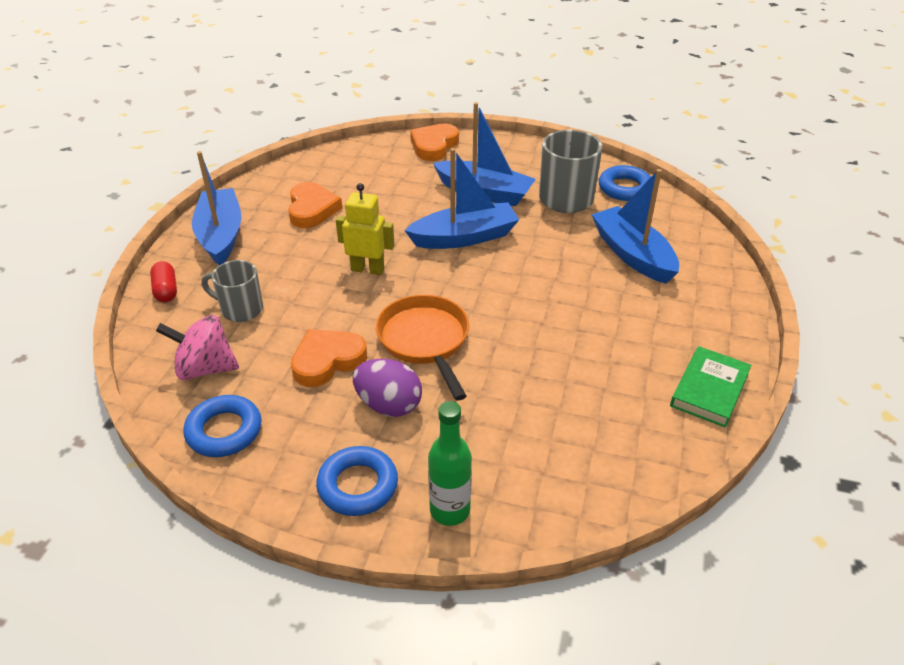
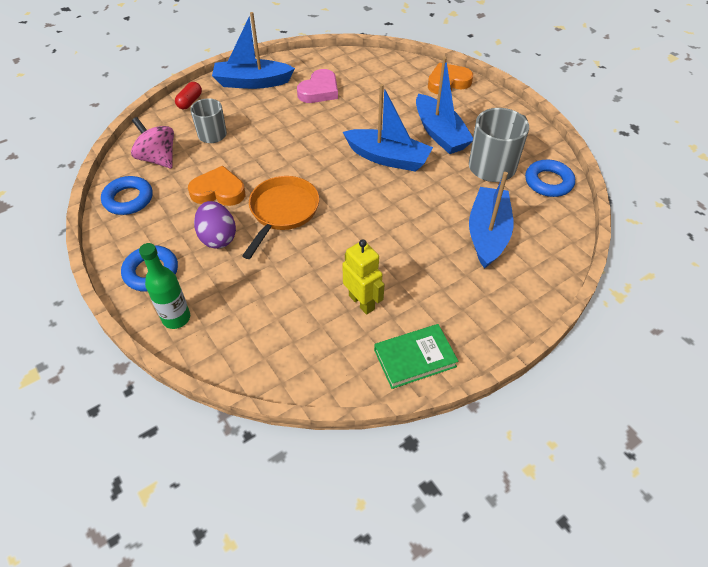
camera: 40 degrees right, 10 degrees up
(221, 235) = (252, 82): blue boat -> blue boat turned 120 degrees counterclockwise
(312, 209) = (319, 91): orange heart -> pink heart
(367, 269) = (305, 147): yellow robot -> yellow robot (362, 302)

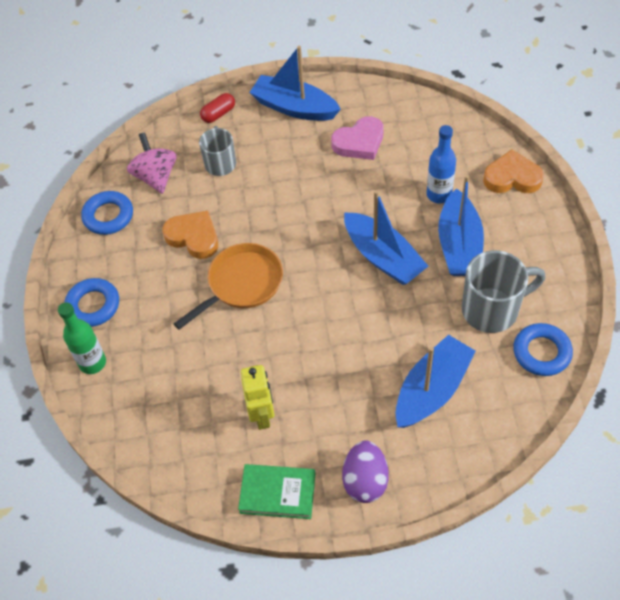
camera: 30 degrees right, 5 degrees up
(218, 238) = (167, 291): purple egg -> purple egg (365, 480)
(402, 107) = (439, 194): none -> blue bottle

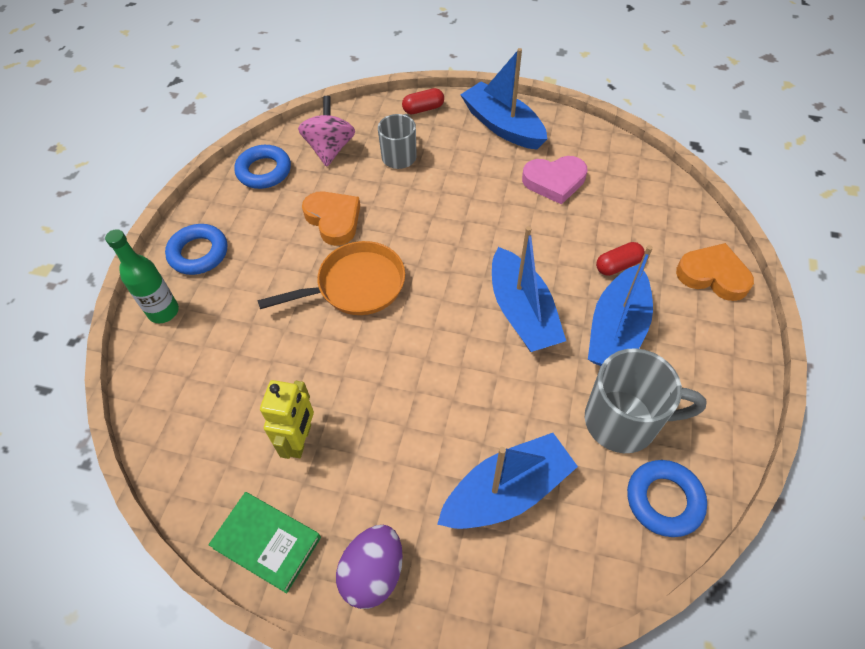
camera: 20 degrees right, 0 degrees up
(439, 194) = (618, 265): blue bottle -> red capsule

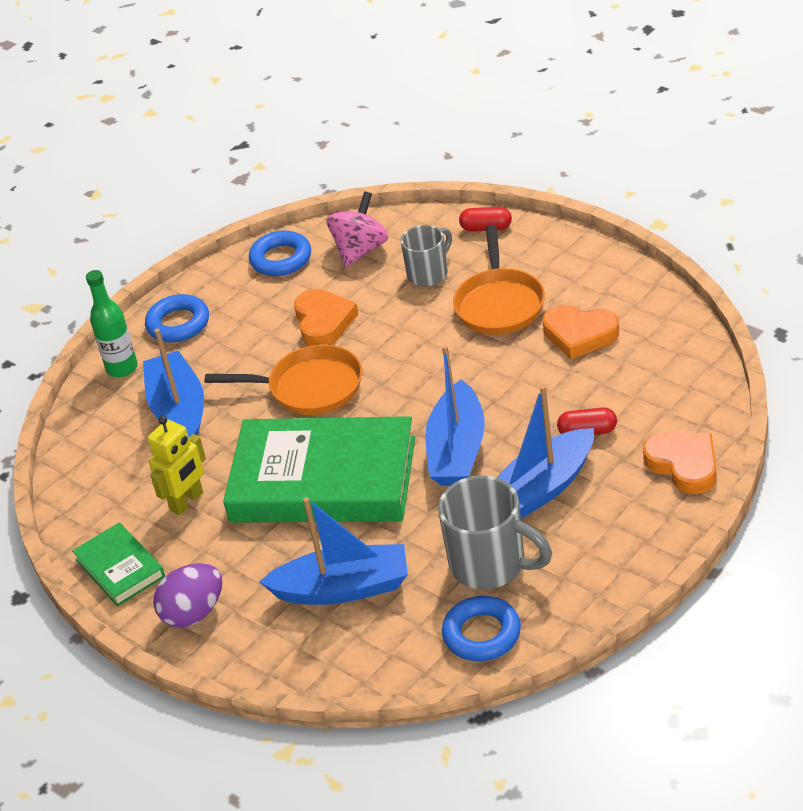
camera: 30 degrees right, 15 degrees down
(420, 376) = (323, 480): none -> green book
(473, 170) = (499, 304): none -> orange pan
(502, 126) = (563, 264): blue boat -> blue boat (179, 410)
(554, 181) = (579, 335): pink heart -> orange heart

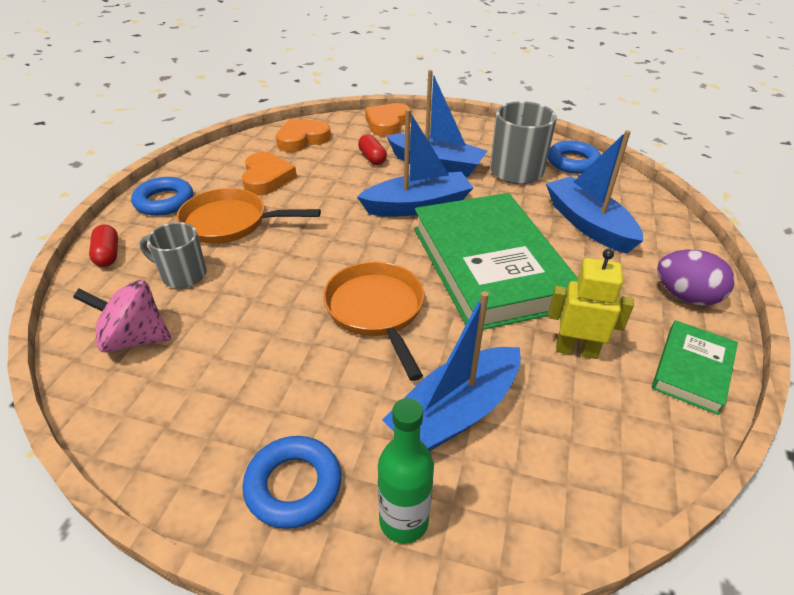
camera: 120 degrees left, 0 degrees up
(281, 259) = (144, 413): blue ring -> blue ring (164, 201)
(323, 322) = (269, 331): orange heart -> orange heart (302, 139)
(499, 304) = (230, 223): orange pan -> orange pan turned 150 degrees counterclockwise

